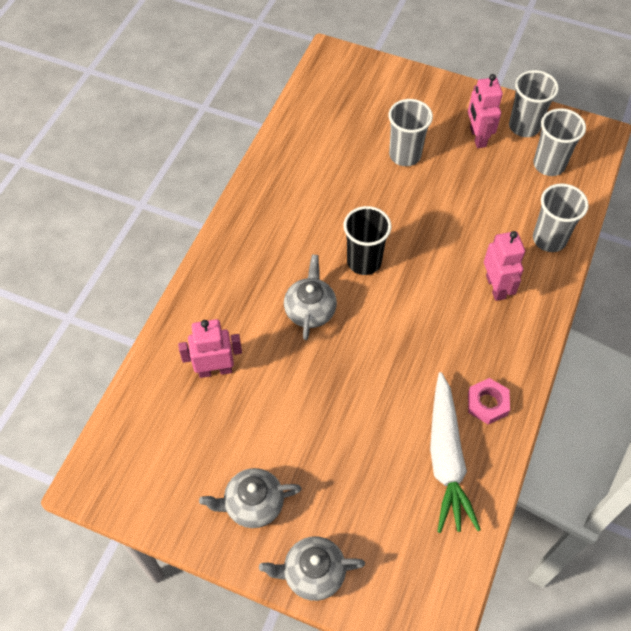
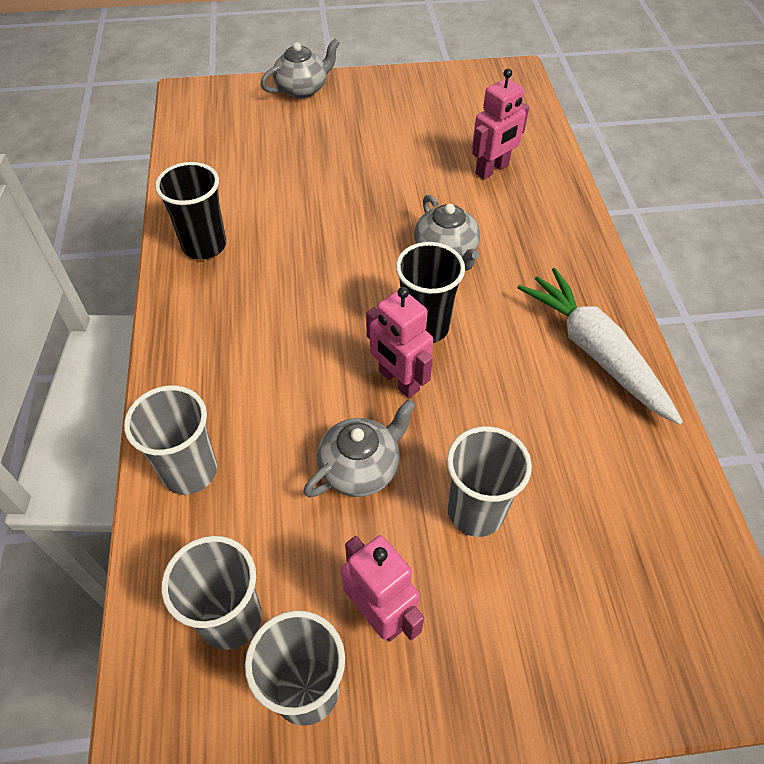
camera: 150 degrees right, 5 degrees down
(253, 504) = (379, 105): grey teapot -> grey teapot (361, 467)
(446, 458) = (228, 189): white carrot -> white carrot (595, 352)
(487, 403) = (204, 245): pink nut -> black cup
(496, 287) = (242, 368): pink robot -> pink robot (398, 381)

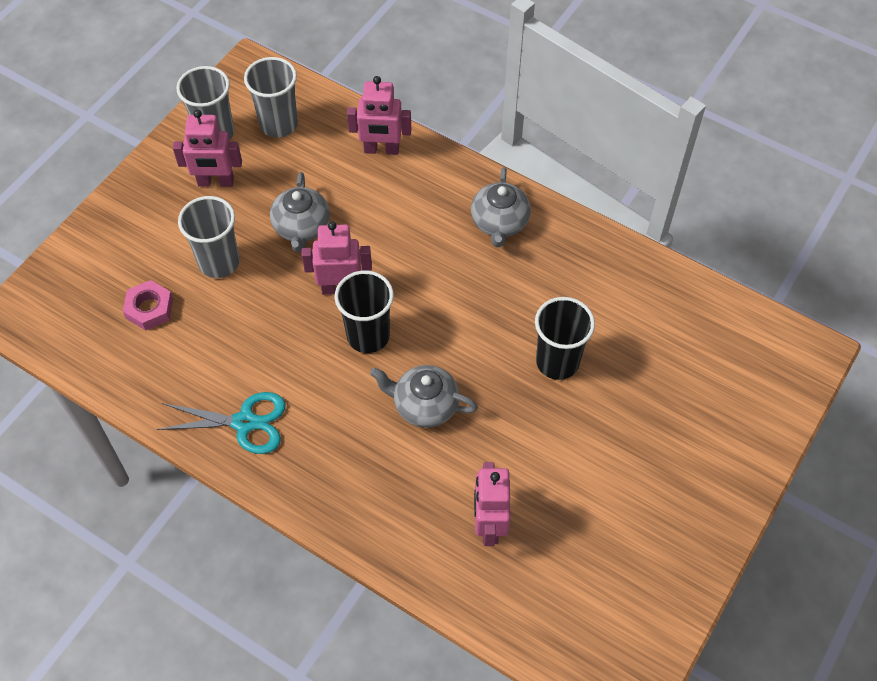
camera: 130 degrees right, 5 degrees up
(189, 471) = (381, 150): grey cup -> pink robot
(204, 245) = (574, 253): black cup -> black cup (557, 361)
(302, 89) = (748, 453): grey teapot -> grey teapot (499, 223)
(592, 529) = (149, 308): none -> pink nut
(595, 352) = (245, 422): white carrot -> turquoise scissors

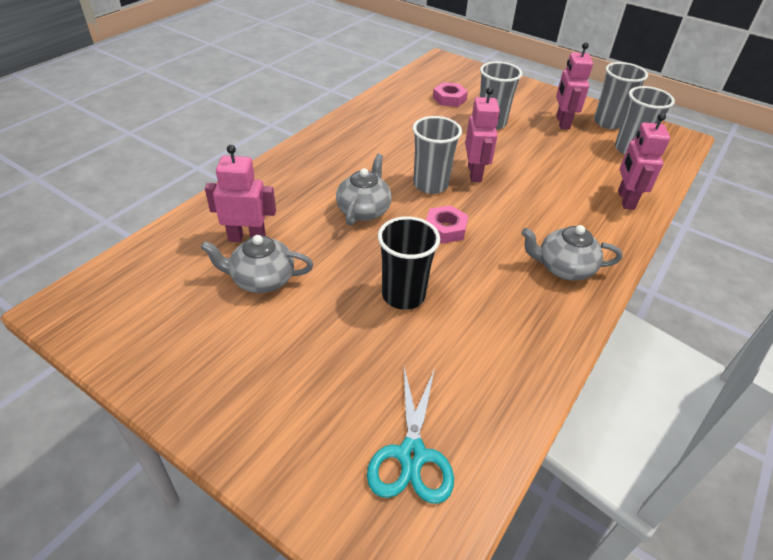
camera: 90 degrees right, 15 degrees down
(245, 422) = (359, 131): turquoise scissors -> turquoise scissors (412, 455)
(302, 227) = (530, 157): grey teapot -> grey teapot (261, 279)
(368, 336) = (430, 185): black cup -> grey cup
(450, 322) = (445, 229): none -> pink nut

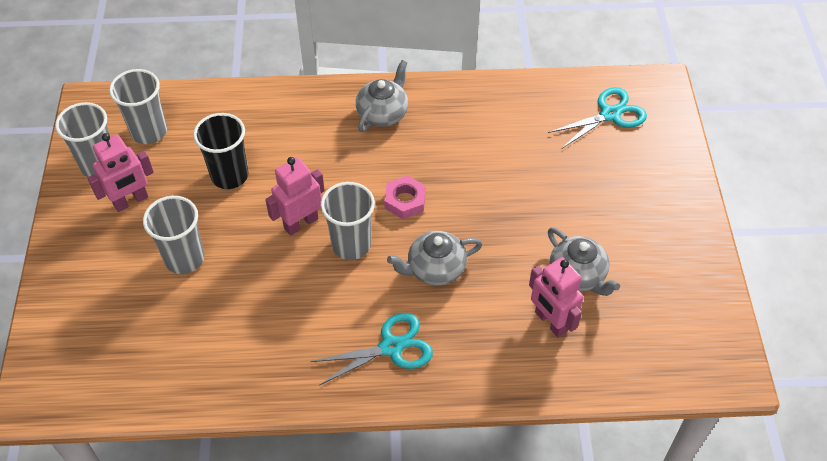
camera: 125 degrees left, 10 degrees up
(328, 162) = (391, 347): none -> turquoise scissors
(403, 295) = (503, 184): black cup -> black cup (229, 176)
(449, 99) = (153, 326): pink nut -> none
(563, 268) = (383, 113): grey teapot -> grey teapot turned 120 degrees counterclockwise
(625, 200) = (249, 108): pink robot -> none

